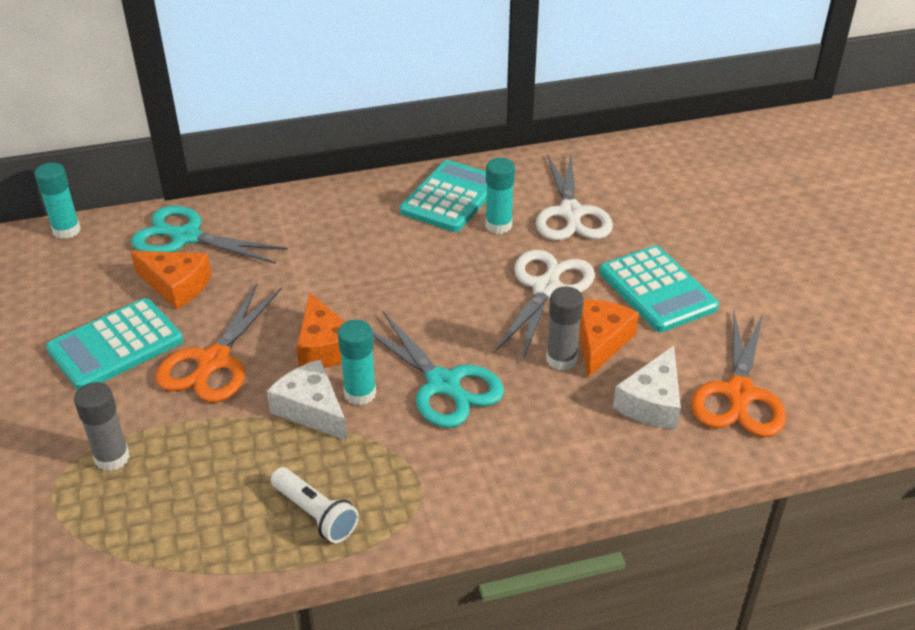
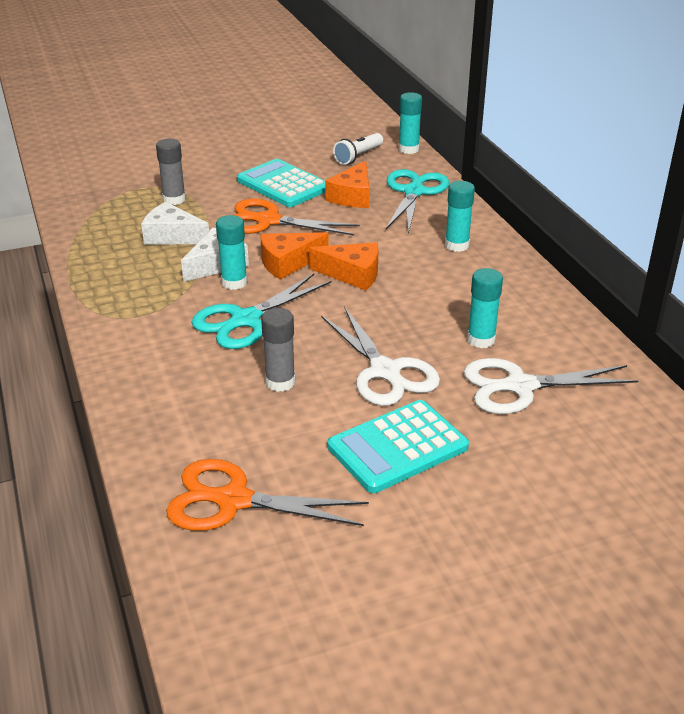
camera: 85 degrees right, 5 degrees down
(315, 514) = (113, 275): white flashlight -> white flashlight (358, 156)
(320, 220) = (457, 245): none -> turquoise glue stick
(451, 197) = (519, 310): turquoise calculator -> none
(546, 288) = (386, 372): white scissors -> white scissors turned 45 degrees clockwise
(600, 342) = (307, 406): orange cheese -> orange cheese (352, 274)
(652, 402) = (222, 438): white cheese -> white cheese (172, 236)

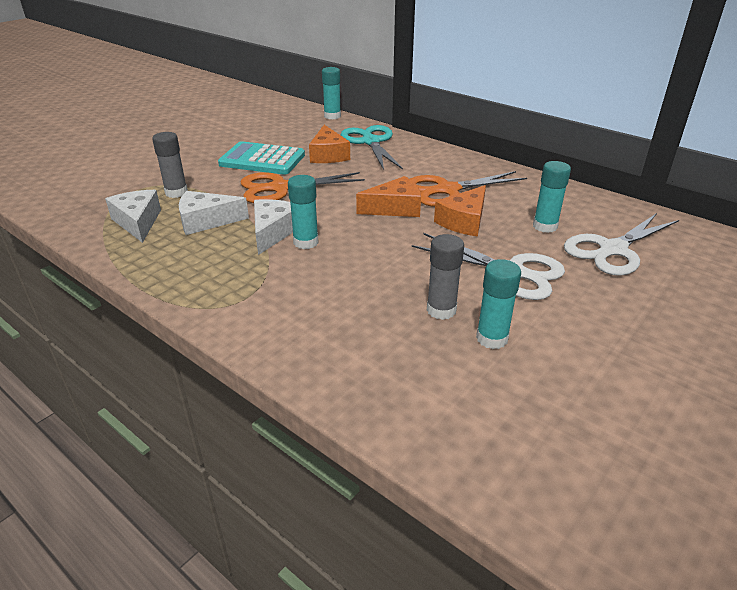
camera: 30 degrees left, 0 degrees up
(118, 220) = (138, 222): none -> white cheese
(232, 500) = (530, 435): orange scissors -> orange scissors (447, 190)
(245, 320) = (351, 269): turquoise scissors -> none
(288, 263) = (333, 214): orange cheese -> orange cheese (464, 221)
(358, 156) = (300, 128): white flashlight -> none
(397, 447) = (595, 327): turquoise calculator -> none
(457, 245) = (445, 168): turquoise glue stick -> turquoise glue stick (492, 338)

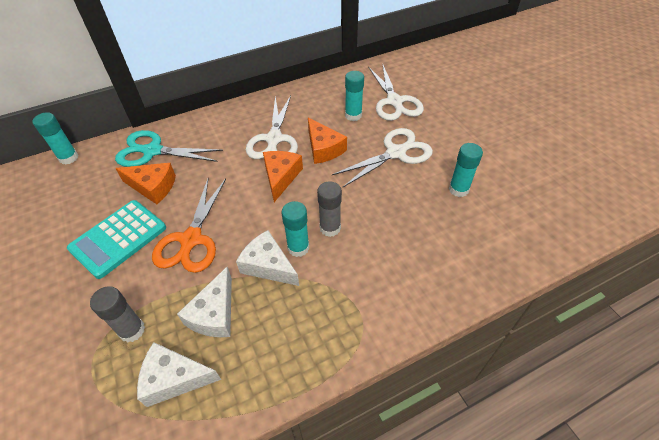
camera: 65 degrees left, 15 degrees up
(441, 310) = (422, 201): grey glue stick -> grey glue stick (330, 228)
(447, 190) = (274, 139): orange scissors -> white scissors

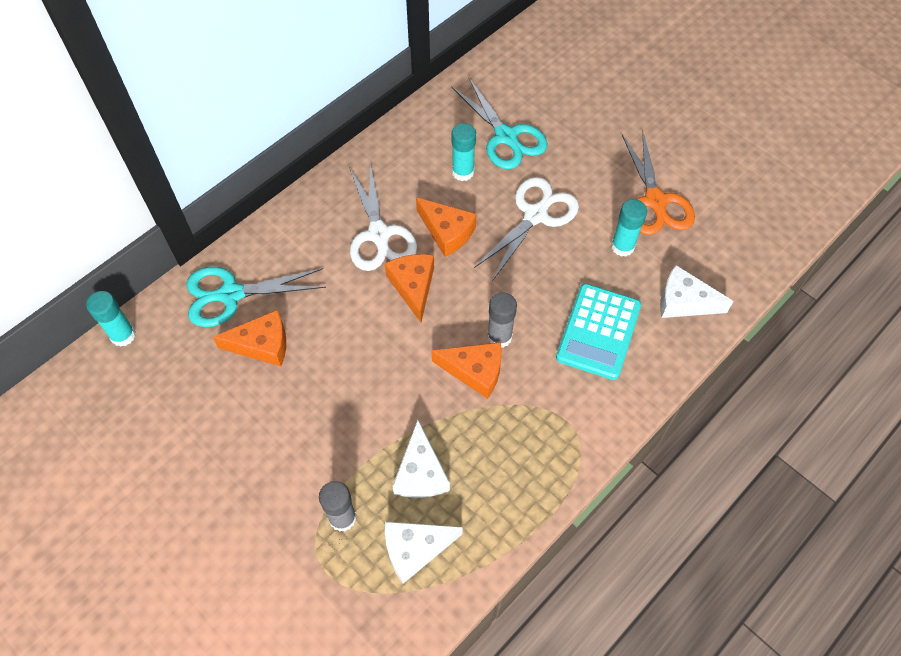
camera: 20 degrees left, 10 degrees up
(118, 238) = (261, 422): turquoise calculator -> turquoise calculator (598, 332)
(191, 240) = (349, 398): orange scissors -> orange scissors (655, 202)
(268, 265) = (451, 402): white cheese -> white cheese (684, 302)
(298, 248) = (475, 371): turquoise glue stick -> orange cheese
(394, 102) = (506, 137): white scissors -> turquoise scissors

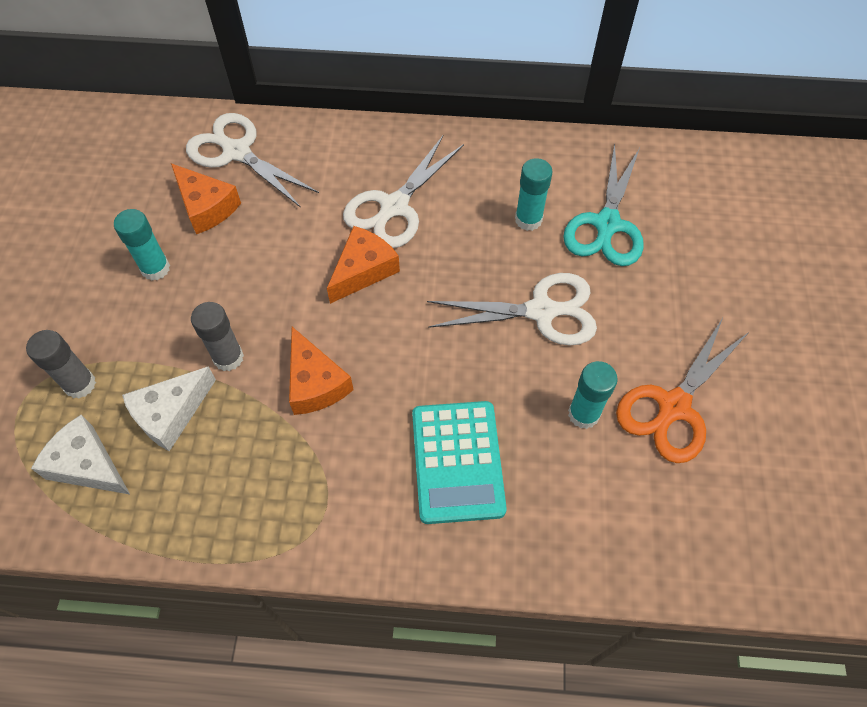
camera: 50 degrees right, 0 degrees up
(123, 335) = (139, 116): turquoise glue stick -> turquoise glue stick (155, 268)
(230, 295) = (236, 152): turquoise scissors -> white scissors
(447, 232) = (448, 254): orange cheese -> none
(499, 337) = (371, 377): grey glue stick -> grey glue stick (228, 357)
(598, 332) = (457, 462): turquoise calculator -> turquoise calculator turned 75 degrees counterclockwise
(684, 302) = (573, 522): white cheese -> none

